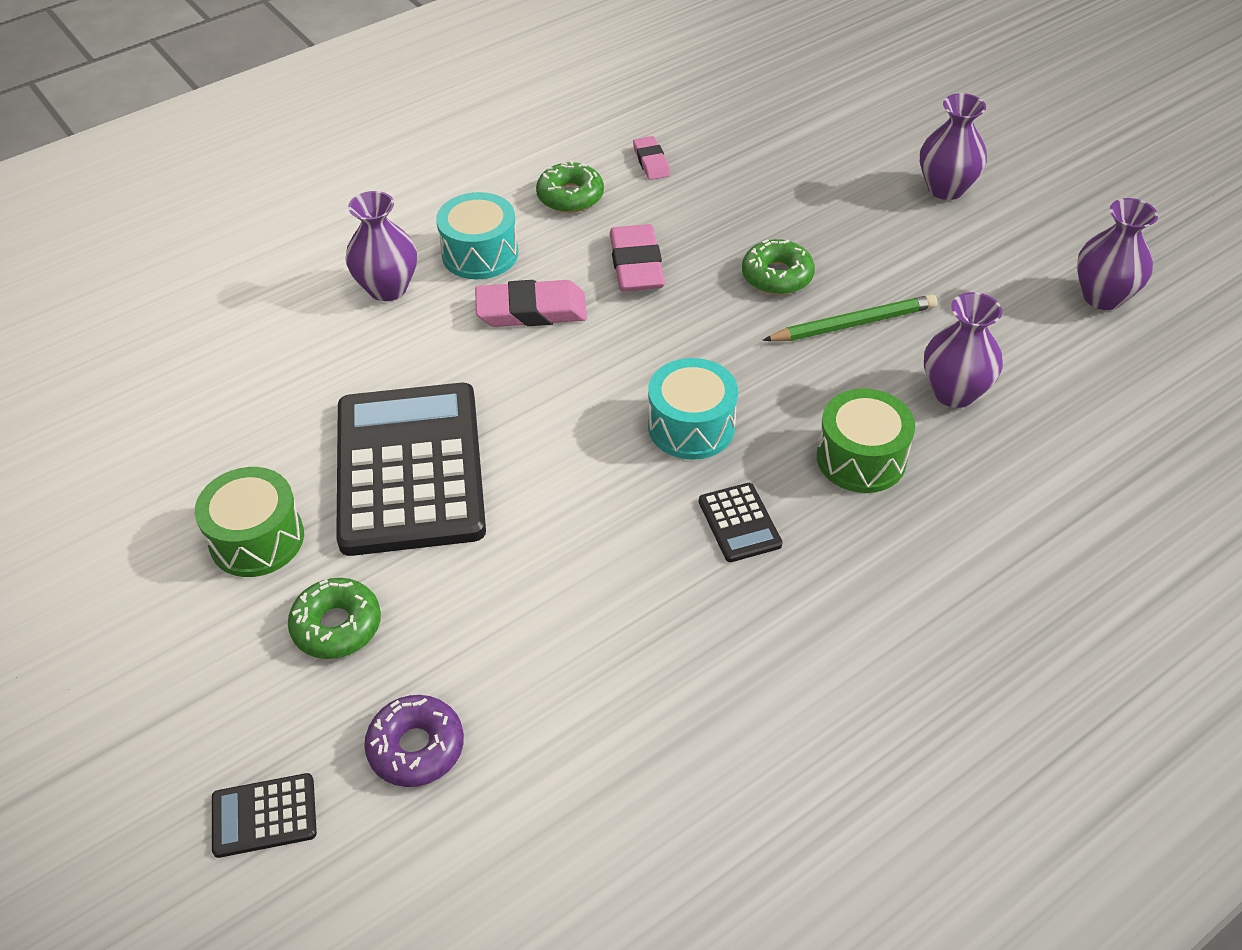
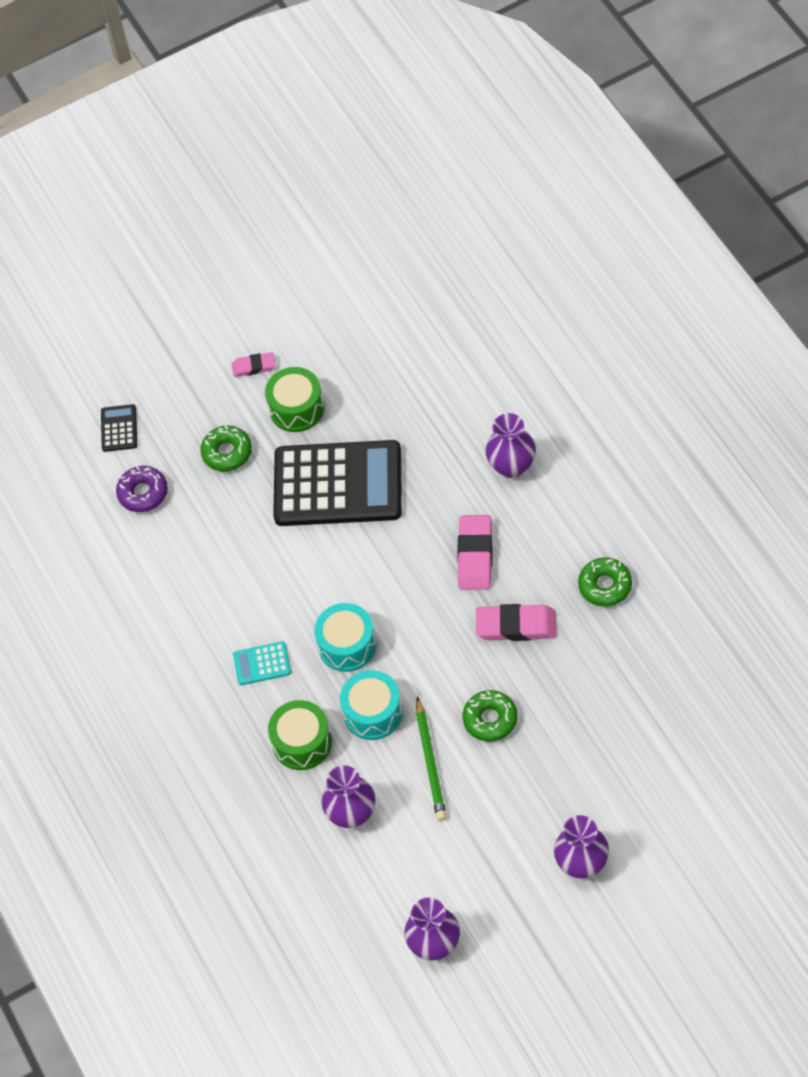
camera: 105 degrees right, 10 degrees up
(480, 254) = (542, 523): turquoise drum -> turquoise drum (373, 713)
(651, 162) = (644, 647): pink eraser -> pink eraser (254, 366)
(739, 523) = (262, 664): black calculator -> turquoise calculator

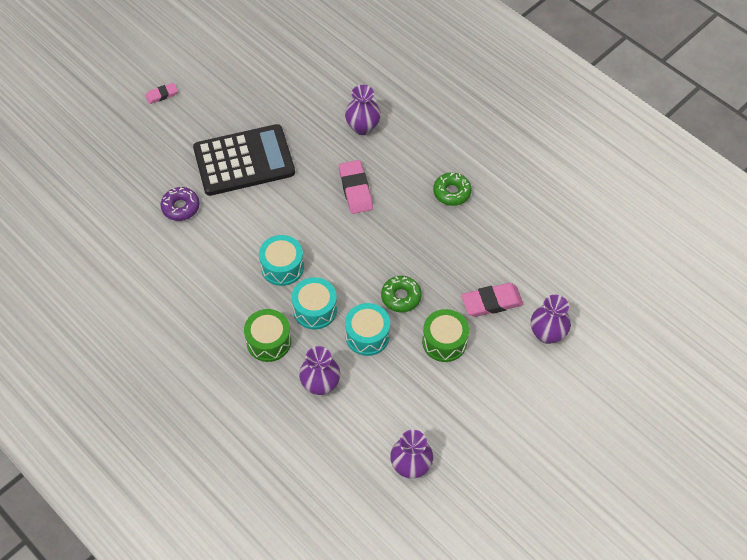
camera: 25 degrees left, 0 degrees up
(119, 428) = (73, 152): black calculator -> none
(143, 493) = (102, 192): purple donut -> purple donut (180, 207)
(227, 452) = (157, 154): green donut -> none
(262, 664) = (223, 292): turquoise calculator -> none
(296, 408) = (200, 117): green drum -> green drum (444, 342)
(430, 762) = (367, 335): green pencil -> turquoise drum
(516, 625) = (399, 230): pink eraser -> pink eraser (491, 302)
(582, 863) = (498, 383): purple vase -> purple vase (547, 334)

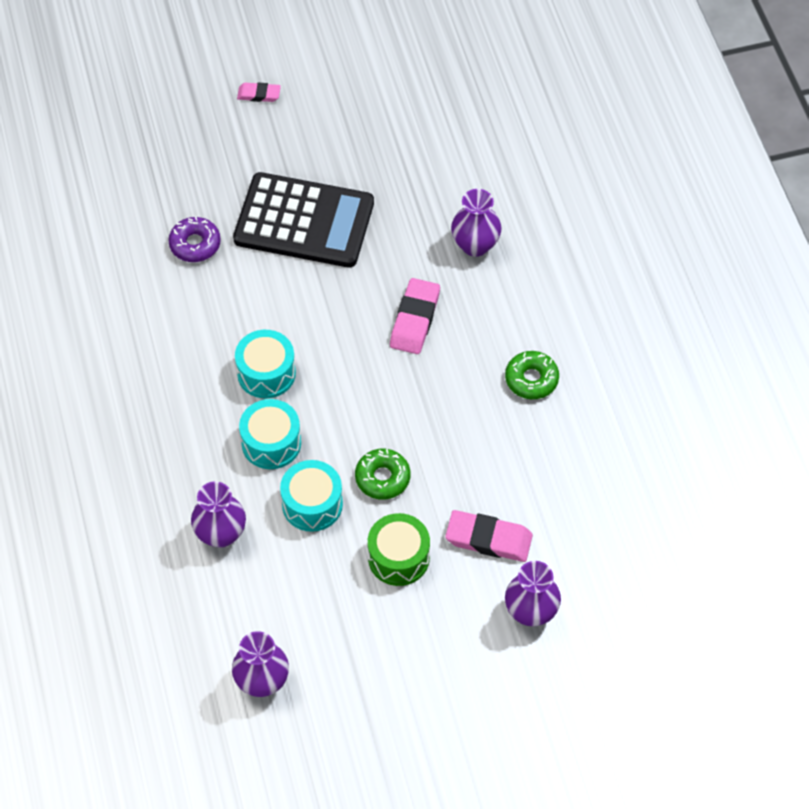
camera: 30 degrees right, 0 degrees up
(268, 341) = (194, 454): green drum -> none

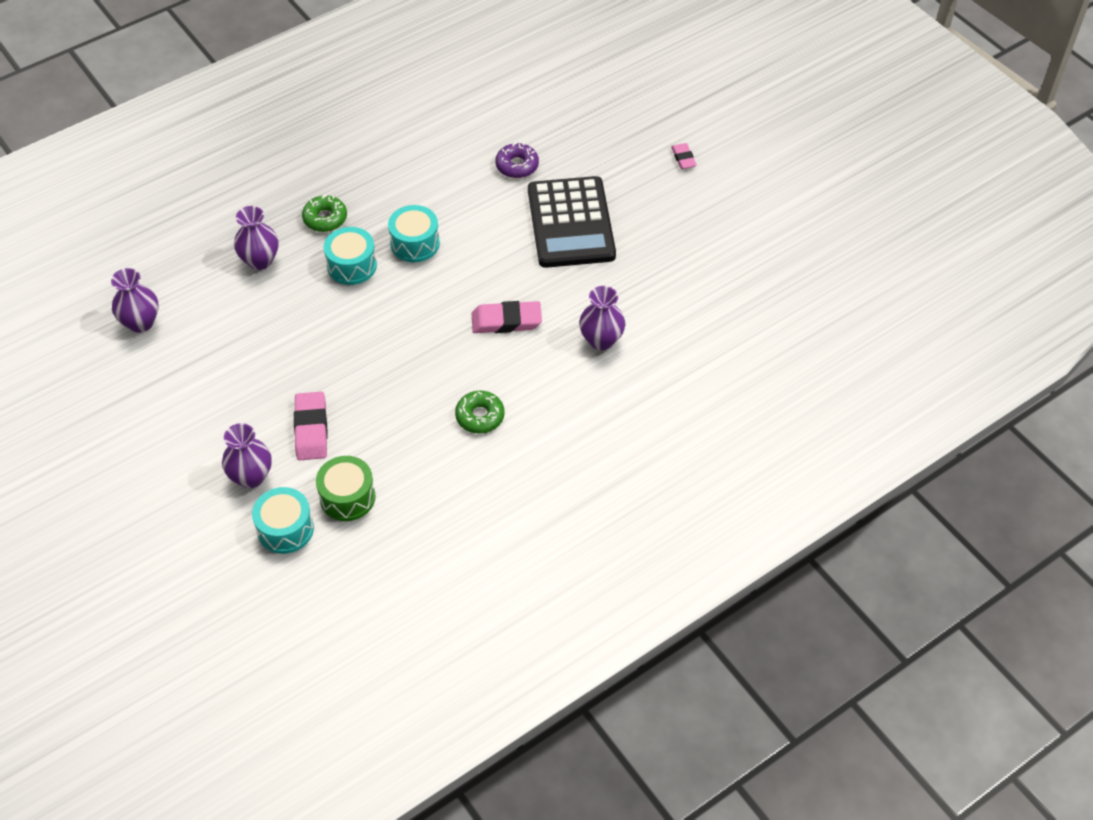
camera: 70 degrees right, 5 degrees down
(312, 504) = (305, 306): turquoise drum -> turquoise drum (285, 529)
(382, 478) = (345, 343): green donut -> green donut (325, 218)
(398, 557) = (274, 374): green drum -> green drum (347, 497)

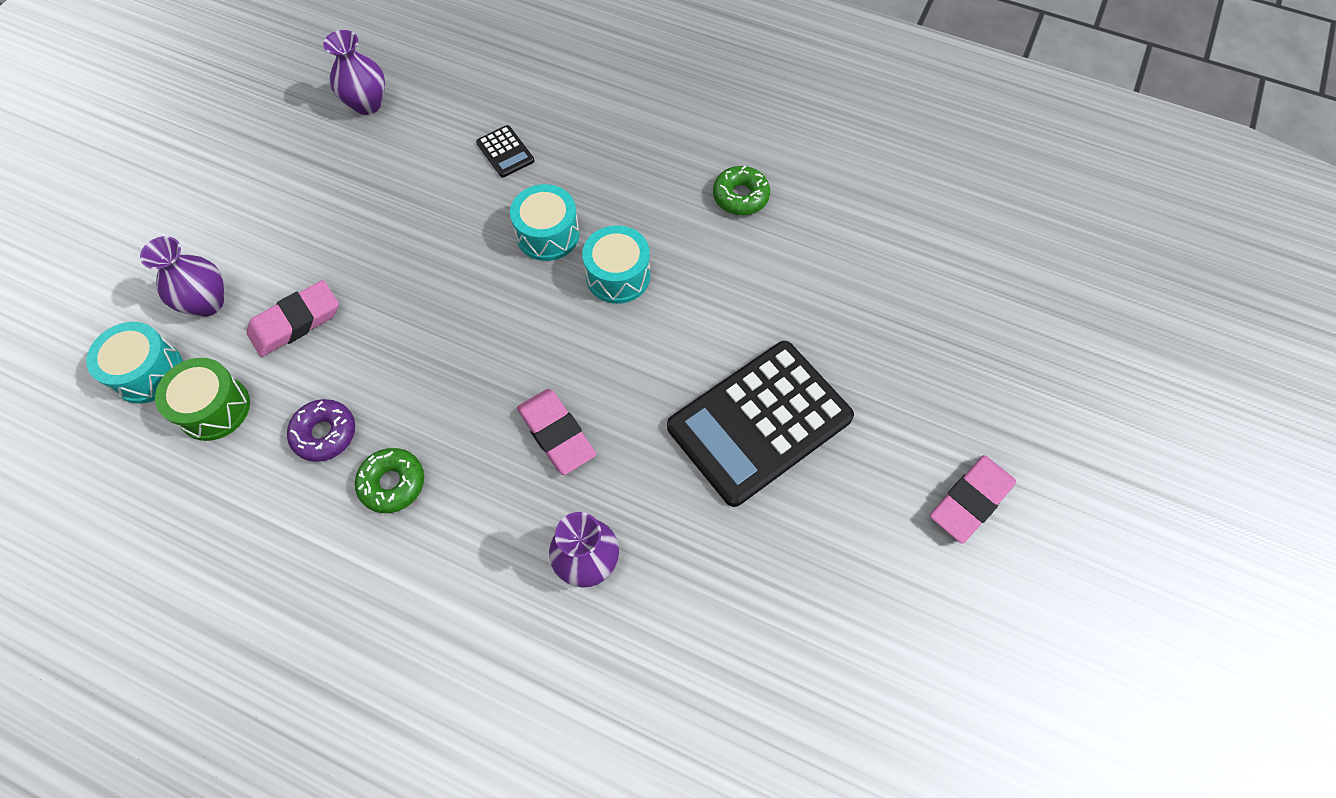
camera: 60 degrees right, 10 degrees up
(260, 260) = (505, 152): purple vase -> black calculator
(325, 218) = (600, 175): green donut -> green donut (740, 196)
(517, 165) = (810, 313): purple donut -> purple donut (325, 434)
(683, 158) = (970, 500): pink eraser -> pink eraser, size x1.71

